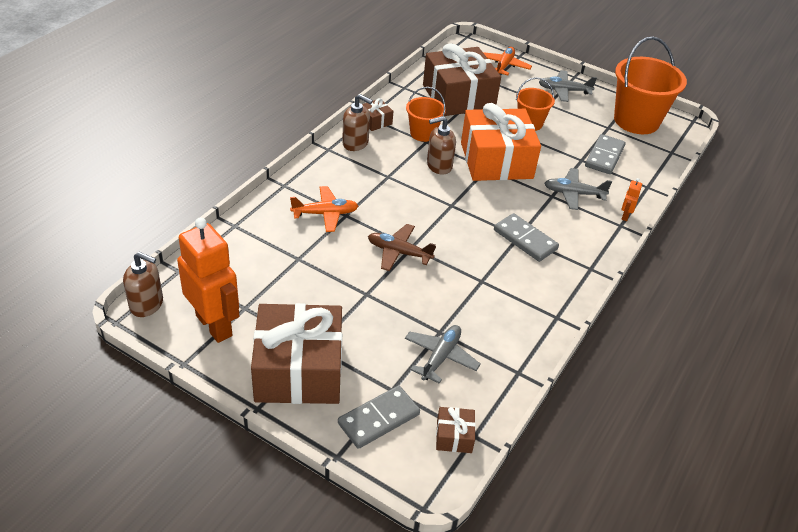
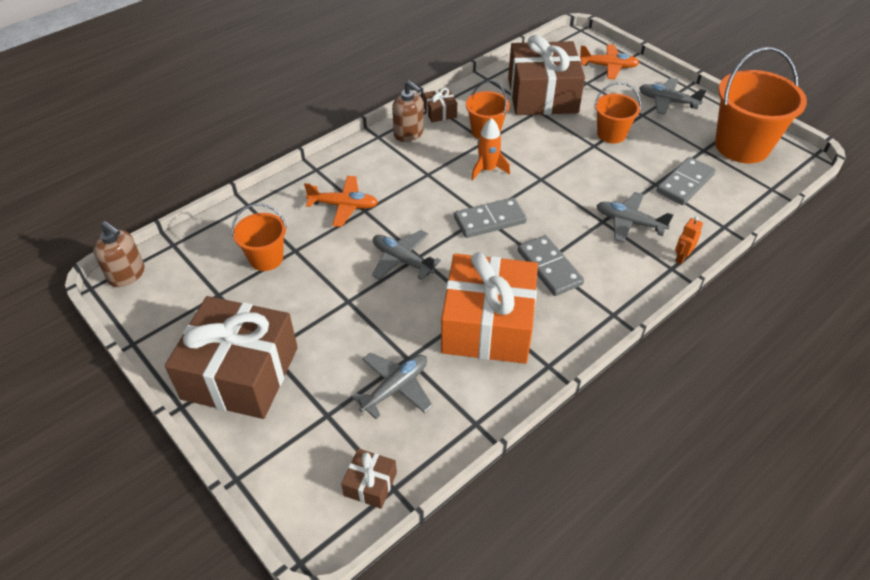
camera: 20 degrees right, 5 degrees up
(214, 325) = (180, 308): orange robot -> none
(275, 269) = (266, 258): none -> orange bucket
(379, 419) = (298, 445): grey domino -> grey domino (490, 220)
(399, 252) = (402, 260): brown plane -> grey plane
(439, 166) = (487, 169): brown soap dispenser -> orange rocket
(496, 160) = (554, 172): orange gift -> orange gift (488, 325)
(503, 66) = (608, 67): orange plane -> orange plane turned 60 degrees clockwise

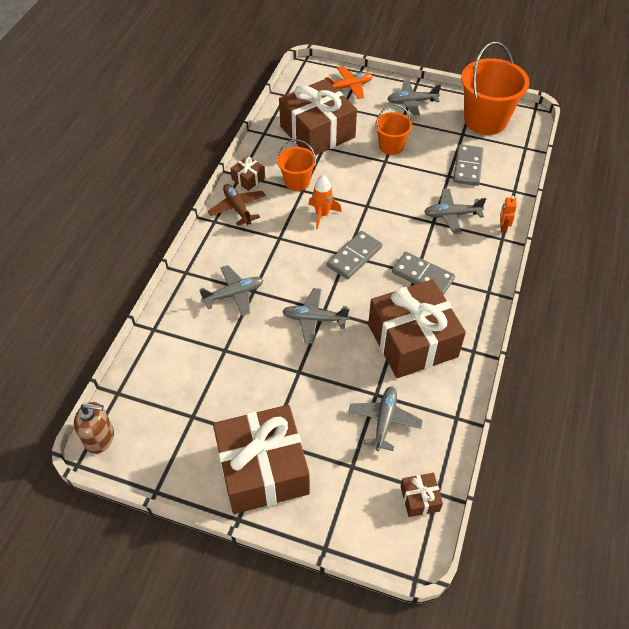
camera: 30 degrees left, 5 degrees up
(266, 258) = (207, 368): orange bucket -> none
(343, 206) = (234, 294): orange plane -> grey plane
(409, 134) = (237, 208): brown soap dispenser -> brown plane
(488, 325) = (412, 341): orange gift -> brown gift

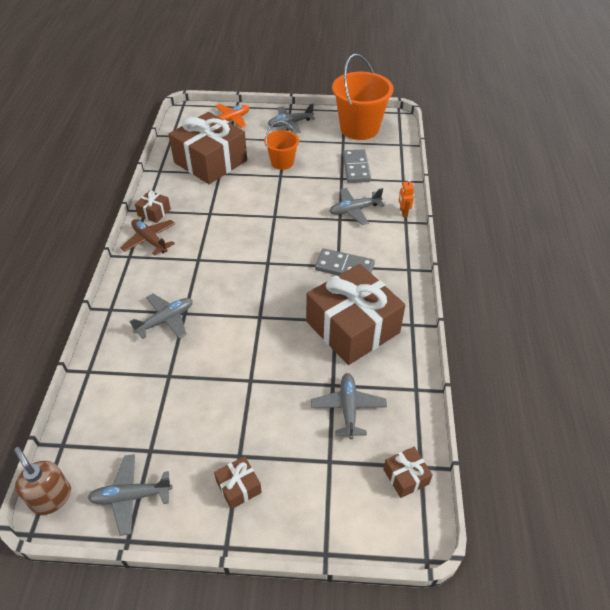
camera: 15 degrees left, 5 degrees down
(99, 438) = (51, 498): brown soap dispenser -> brown soap dispenser turned 120 degrees counterclockwise
(263, 469) = (238, 487): brown gift -> brown gift, size x0.42
(297, 182) = (202, 207): orange bucket -> none
(314, 319) = (252, 327): grey plane -> grey plane (131, 496)
(322, 214) = (234, 231): orange rocket -> none
(354, 257) = (275, 262): grey domino -> none

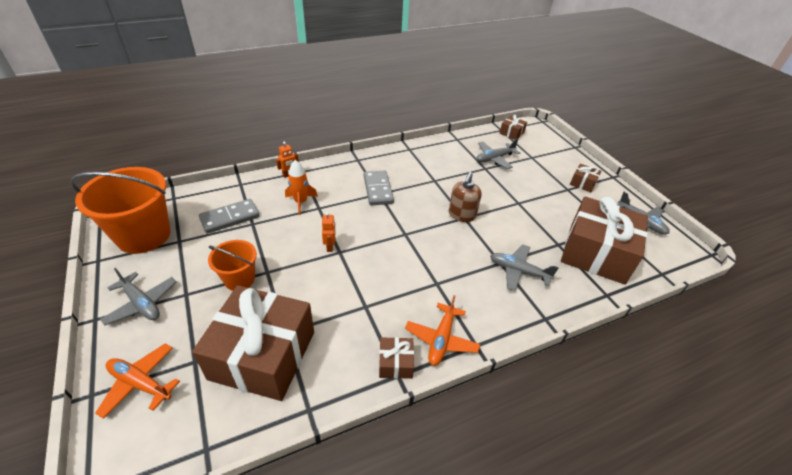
camera: 120 degrees left, 5 degrees down
(51, 498) = (688, 258): brown soap dispenser -> brown soap dispenser (462, 215)
(150, 240) = (441, 339): brown plane -> orange plane
(284, 212) = (330, 246): none -> orange robot
(352, 327) = (433, 171): brown gift -> brown gift (596, 253)
(354, 210) = (301, 202): grey plane -> orange rocket

